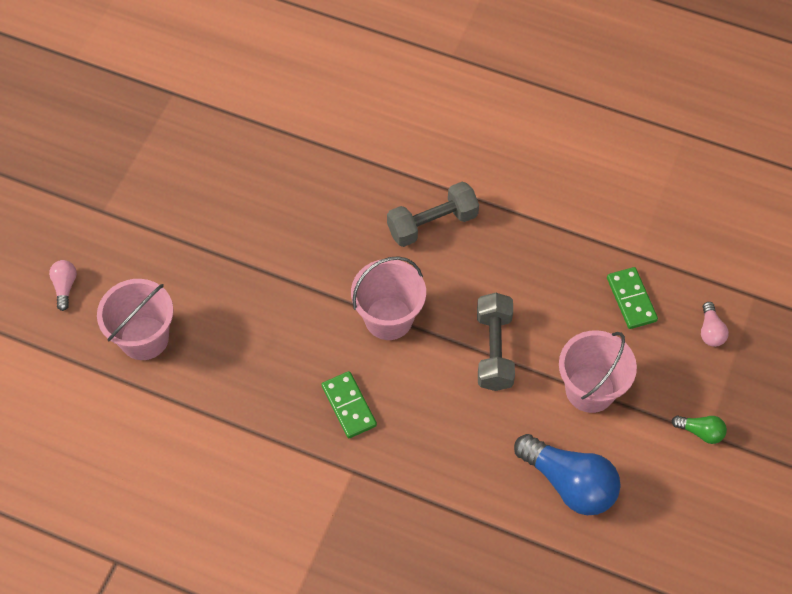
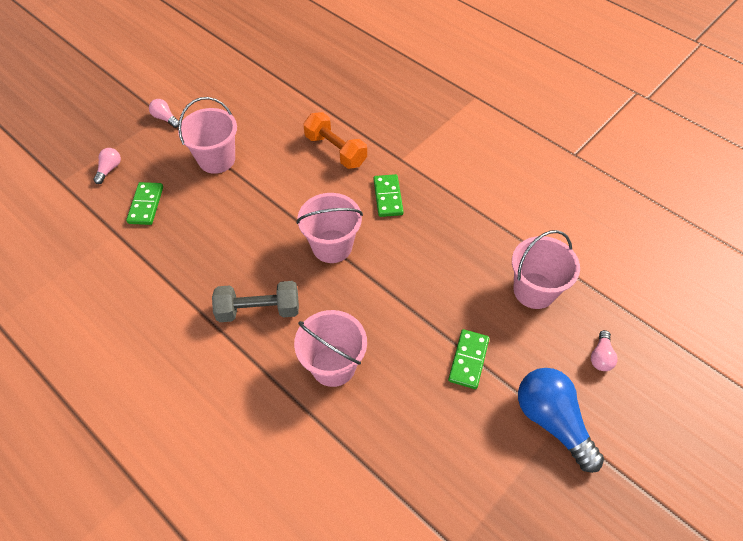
camera: 160 degrees left, 5 degrees down
(200, 241) = (468, 360): none -> green domino
(332, 195) = (333, 365): none -> pink bucket
(445, 456) = (335, 150): none -> orange dumbbell
(494, 350) = (266, 202): grey dumbbell -> none
(569, 483) = (265, 116): blue light bulb -> blue light bulb (552, 421)
(700, 432) = (165, 118): green light bulb -> pink light bulb

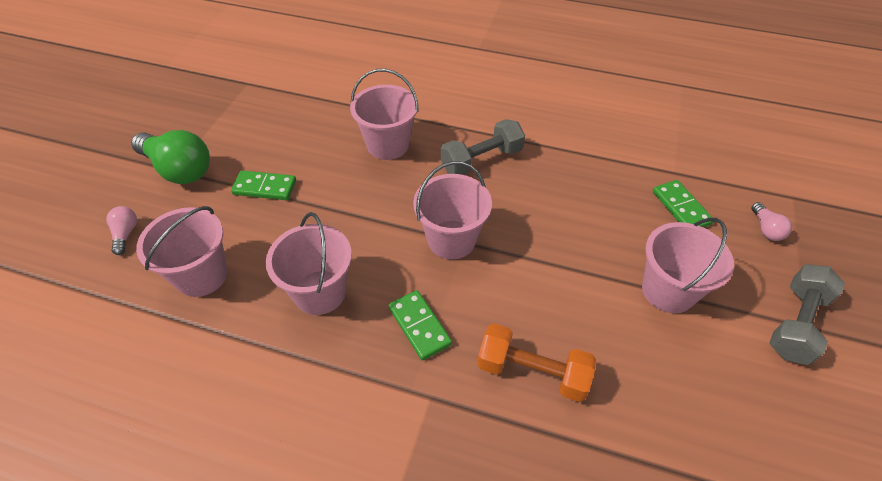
camera: 155 degrees right, 5 degrees down
(165, 118) = (796, 323): pink light bulb -> grey dumbbell
(446, 243) = (320, 292): none -> pink bucket
(468, 360) = (264, 188): green domino -> green domino turned 75 degrees counterclockwise
(552, 421) = (179, 169): blue light bulb -> green light bulb

